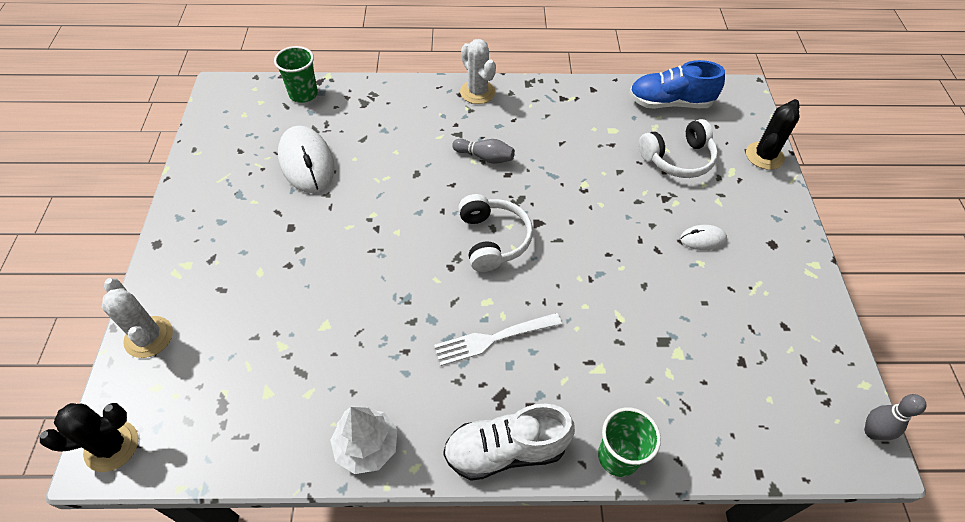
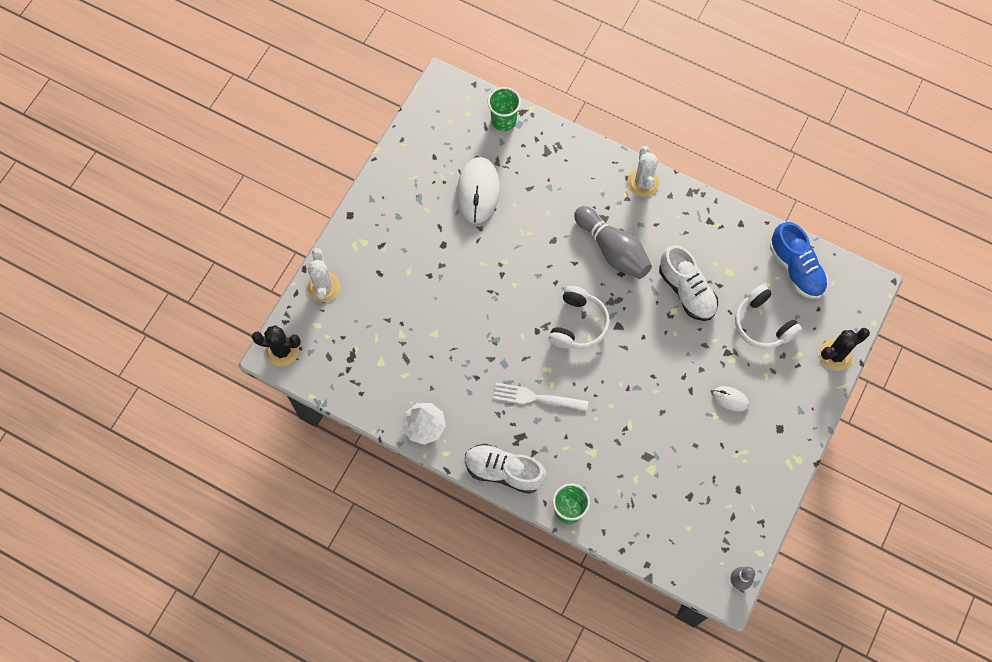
camera: 30 degrees right, 15 degrees up
(485, 157) = (613, 250): grey bowling pin -> grey bowling pin, size x1.82
(584, 162) = (686, 291): none -> white shoe
(670, 103) = (796, 268): blue shoe -> blue shoe turned 150 degrees counterclockwise
(678, 159) = (762, 324): white headphones -> white headphones turned 45 degrees clockwise

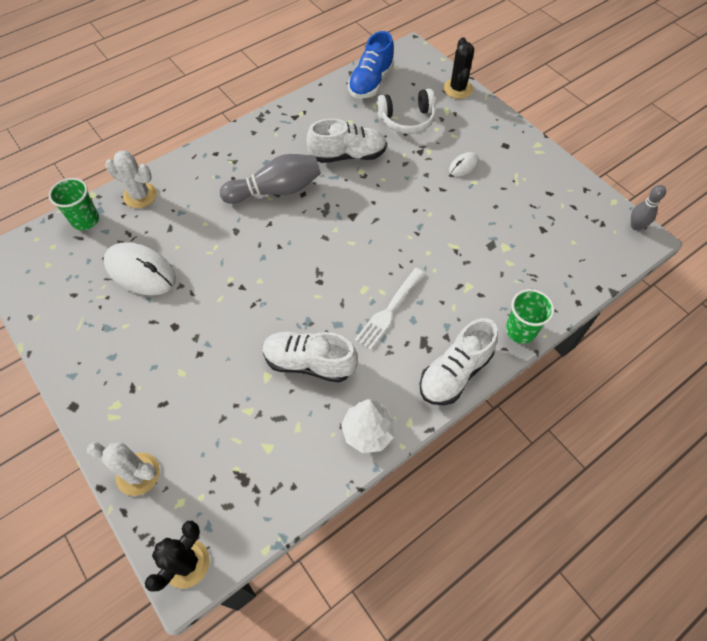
camera: 65 degrees left, 10 degrees down
(460, 358) = (309, 363): none -> white shoe
(578, 324) = (332, 245): white headphones -> none
(643, 182) = (228, 145): white cactus -> white cactus (140, 195)
(796, 268) = (371, 82): blue shoe -> blue shoe turned 120 degrees clockwise

